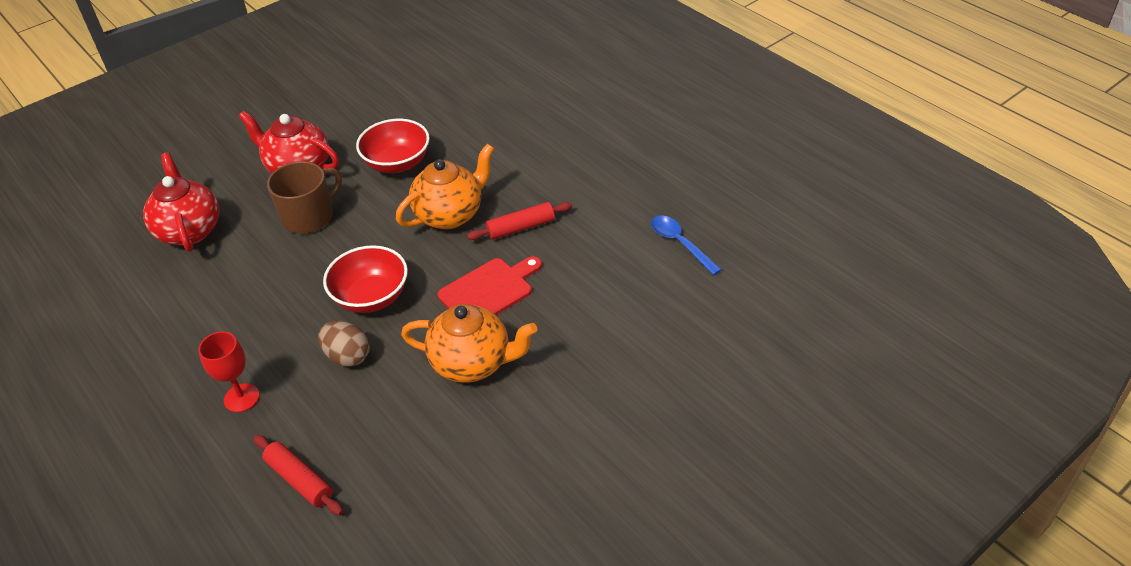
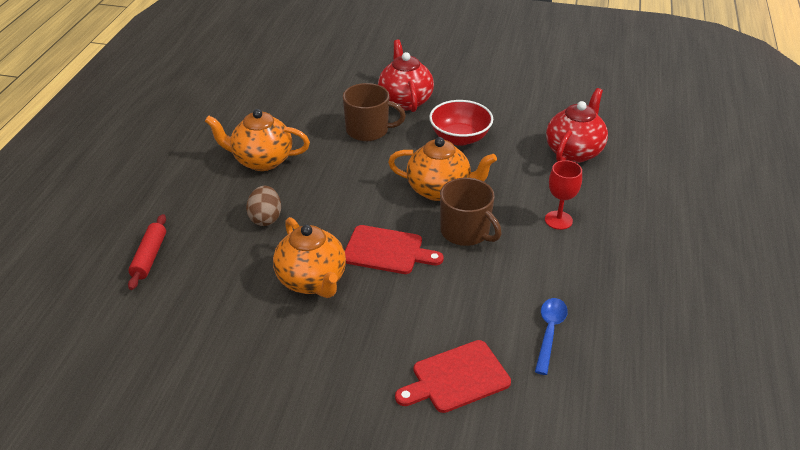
camera: 50 degrees right, 5 degrees down
(189, 230) = (307, 93): red teapot -> red teapot (574, 151)
(241, 398) = (194, 194): red goblet -> red goblet (558, 220)
(255, 318) = (261, 160): none -> orange teapot
(371, 297) = (326, 198): red bowl -> none
(521, 227) = (466, 232): red rolling pin -> brown mug
(676, 325) = (456, 378): none -> red cutting board

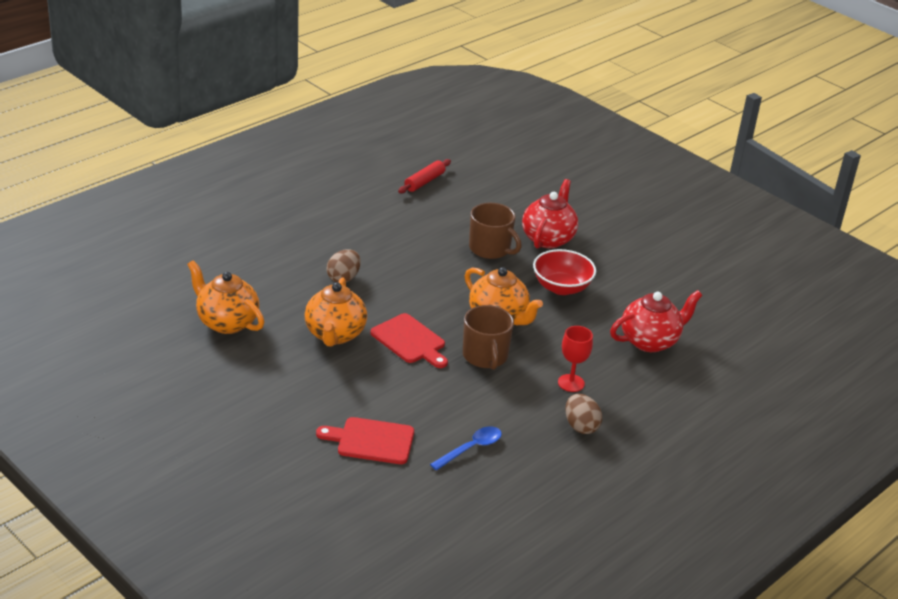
camera: 30 degrees right, 5 degrees down
(149, 257) = (239, 267): red rolling pin -> red rolling pin (424, 182)
(261, 160) = (381, 235): orange teapot -> orange teapot (226, 322)
(609, 257) = (581, 426): none -> brown egg

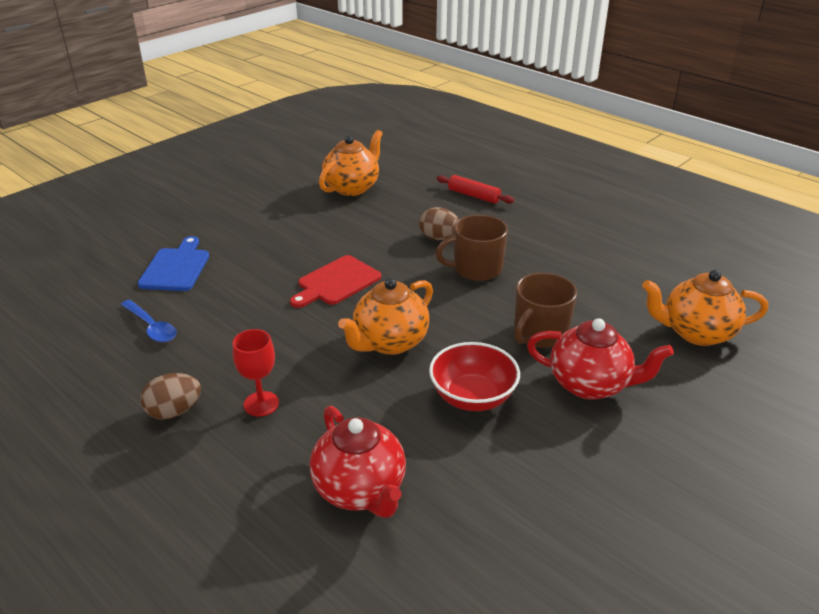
camera: 90 degrees right, 0 degrees up
(335, 335) = (341, 239): orange teapot -> orange teapot (696, 333)
(371, 441) = (176, 268): red cutting board -> blue cutting board
(424, 182) = (665, 279): red rolling pin -> red rolling pin (474, 196)
(485, 356) = (313, 333): brown mug -> brown mug (476, 268)

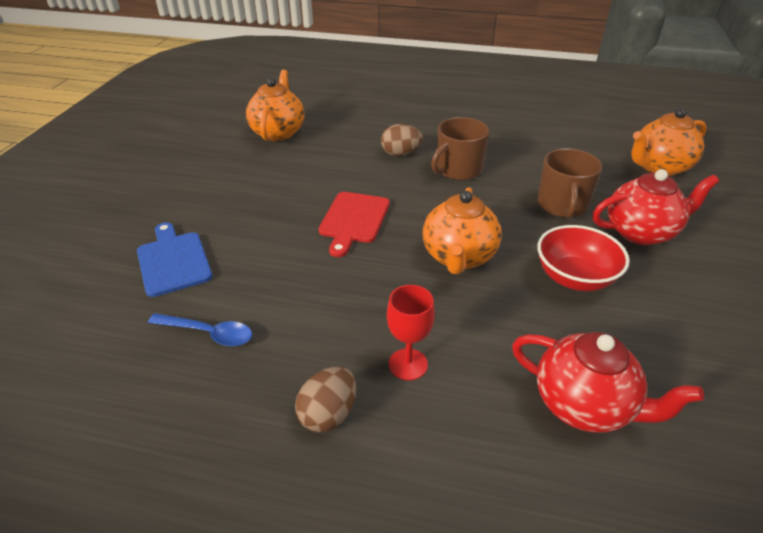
camera: 30 degrees left, 5 degrees up
(474, 196) = (391, 112): red rolling pin -> none

